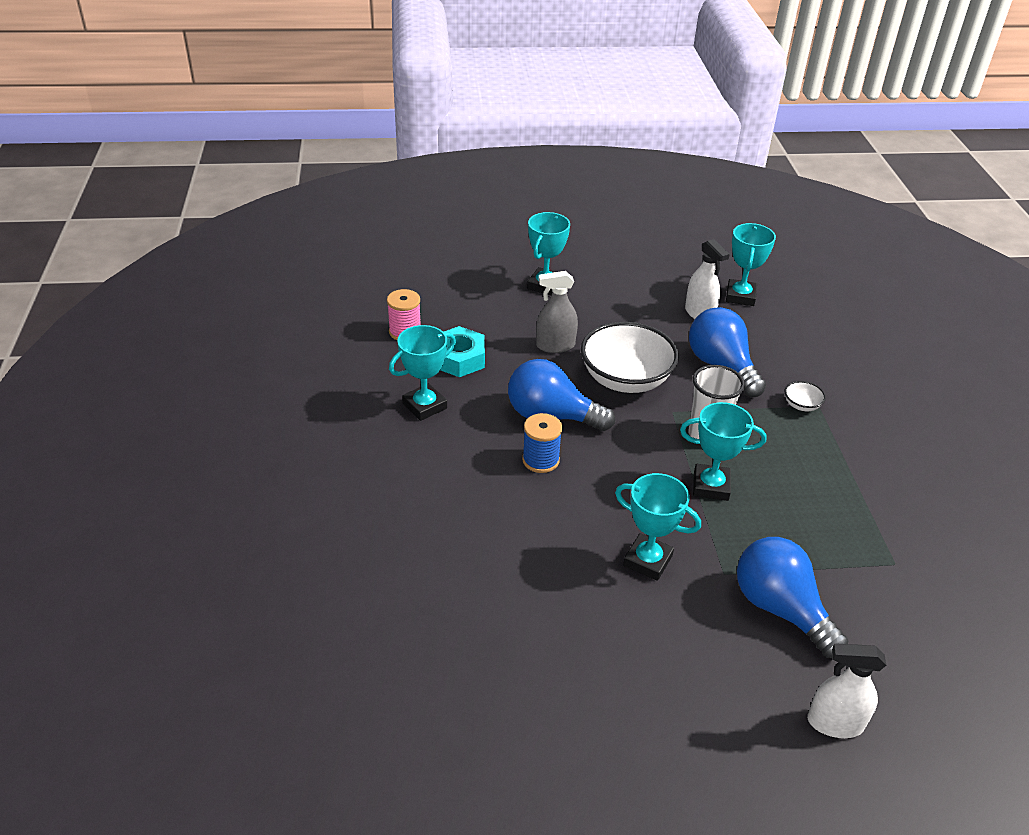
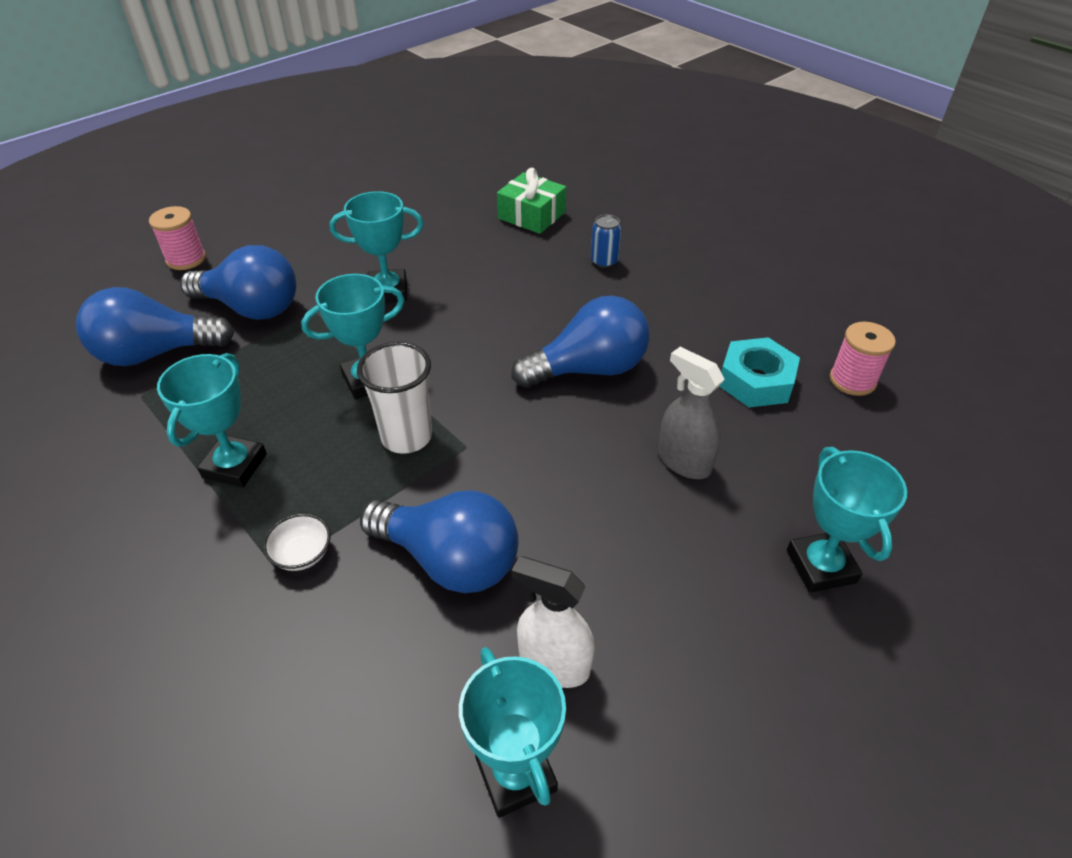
camera: 145 degrees right, 5 degrees up
(424, 406) = (713, 315): turquoise trophy -> turquoise trophy (235, 466)
(441, 490) = (604, 261): none -> blue can
(443, 578) = (531, 215): none -> green gift
(540, 460) = (552, 322): blue spool -> none
(555, 346) = (683, 461): grey spray bottle -> grey spray bottle turned 90 degrees counterclockwise
(625, 379) = (556, 461): white bowl -> none
(835, 723) = (186, 259): white spray bottle -> pink spool
(879, 602) = (156, 353): none -> blue light bulb

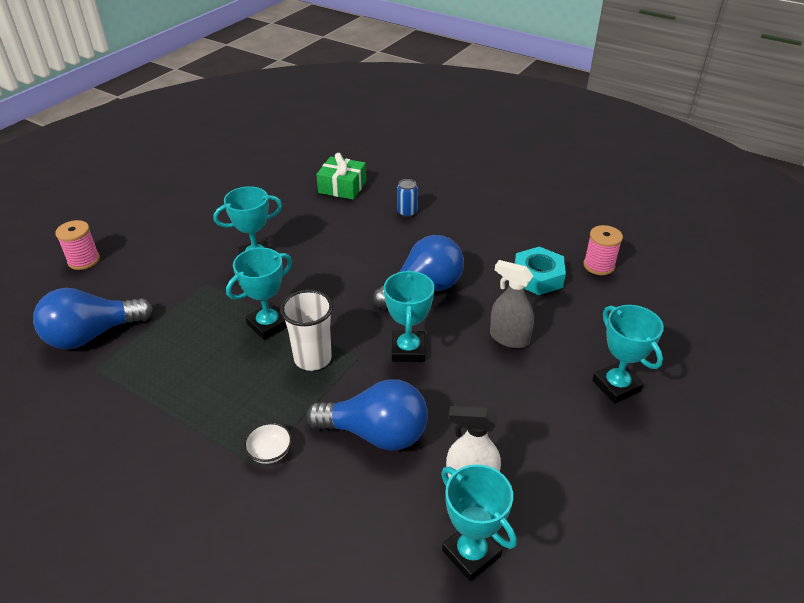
camera: 15 degrees left, 5 degrees down
(235, 466) = (192, 403): turquoise trophy -> turquoise trophy (408, 350)
(251, 308) = (155, 288): blue light bulb -> none

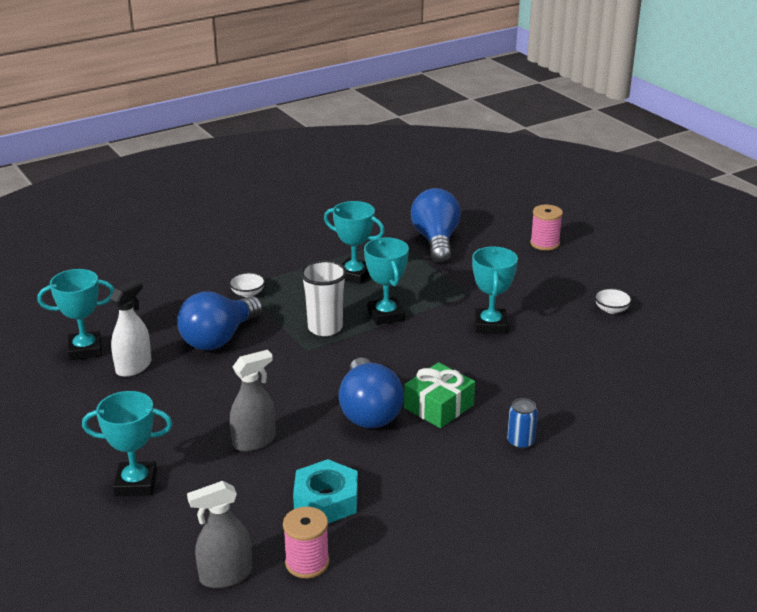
camera: 115 degrees right, 10 degrees down
(202, 205) = (611, 309): none -> white bowl
(342, 187) = (606, 407): green gift -> green gift (438, 406)
(408, 350) = (292, 377): turquoise trophy -> turquoise trophy (354, 275)
(645, 296) = (225, 575): none -> grey spray bottle

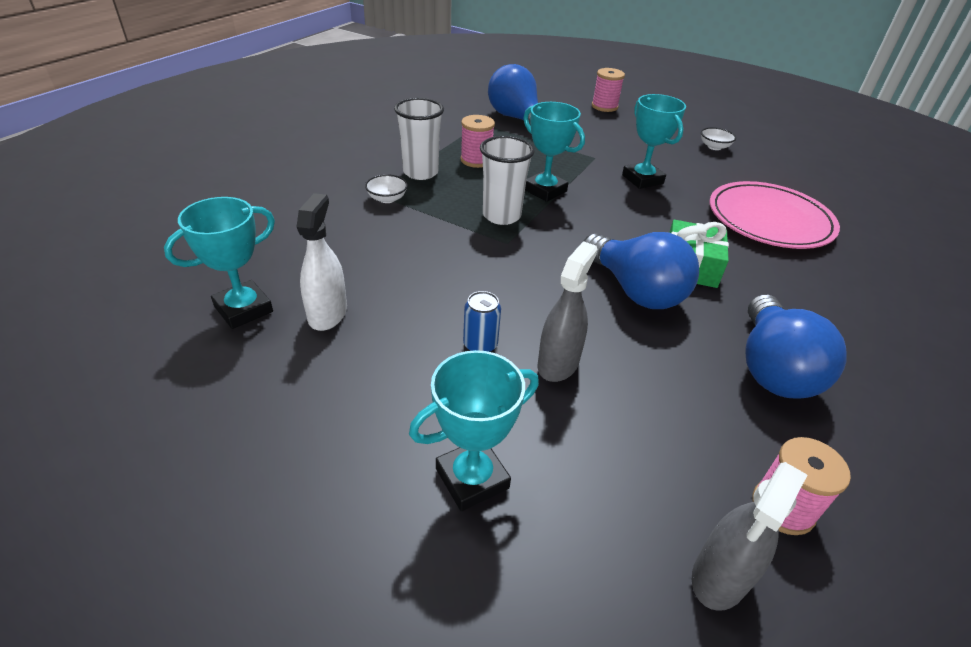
camera: 30 degrees left, 10 degrees up
(219, 338) = (401, 253): blue light bulb -> blue light bulb (772, 368)
(295, 276) = (420, 172): none -> white cup
(326, 500) = (709, 410): turquoise nut -> none
(354, 275) = (476, 160): turquoise trophy -> pink spool
(520, 442) = (795, 280): blue can -> blue can (480, 345)
(569, 389) = (769, 220): none -> pink plate

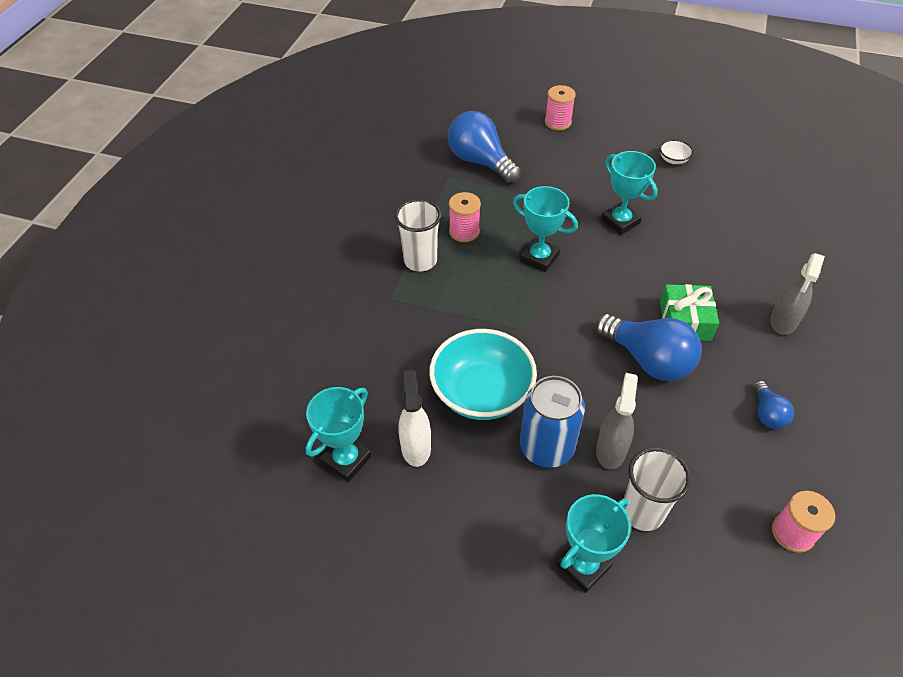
camera: 10 degrees left, 10 degrees up
(387, 199) = (405, 303): white bowl -> none
(429, 282) = (482, 393): none -> turquoise bowl
(480, 345) = (546, 447): blue can -> blue can, size x1.98
(501, 216) = (513, 300): white cup -> white cup (642, 512)
(719, 577) = (762, 594): grey spray bottle -> grey spray bottle (783, 321)
(769, 220) = (738, 248): pink plate -> none
(772, 368) = (767, 413): blue light bulb -> blue light bulb, size x0.51

